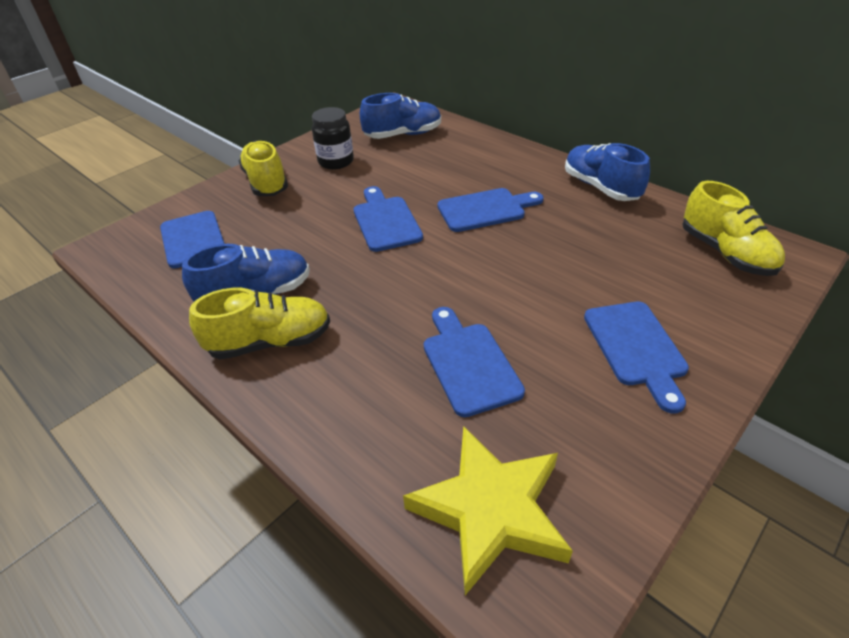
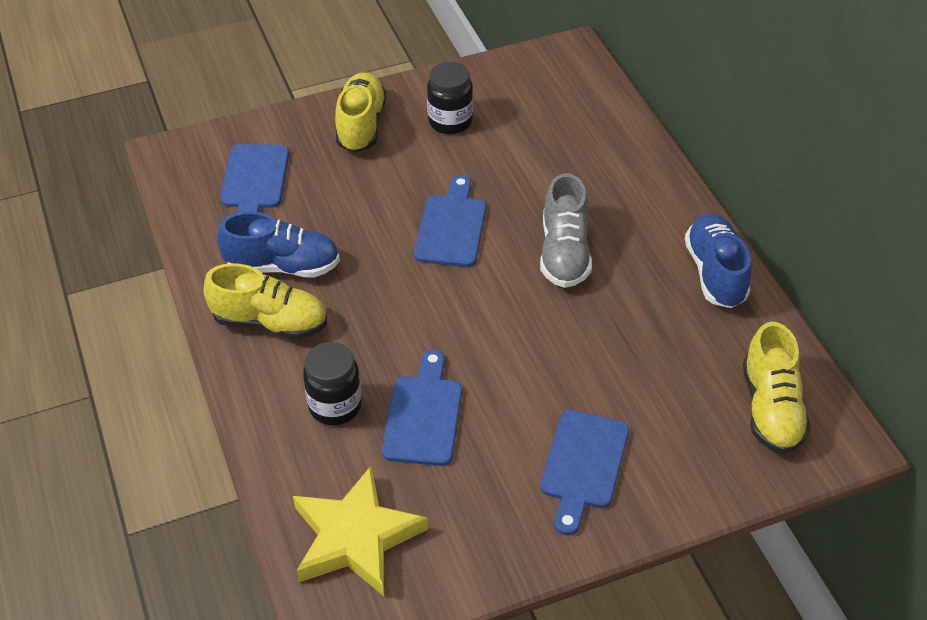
camera: 25 degrees right, 5 degrees up
(380, 389) = (335, 406): none -> black jar
(403, 135) = (551, 107): blue shoe -> none
(485, 210) = (564, 253): blue cutting board -> grey shoe

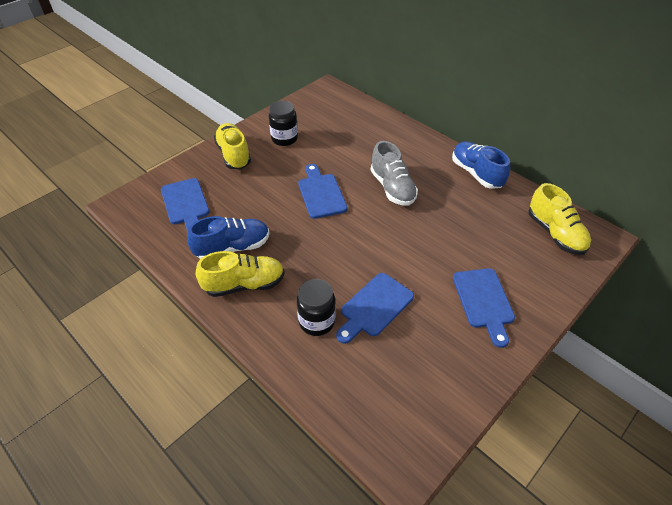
camera: 25 degrees left, 0 degrees up
(356, 537) = (382, 402): yellow star -> none
(424, 415) = (374, 307): blue cutting board -> blue cutting board turned 120 degrees counterclockwise

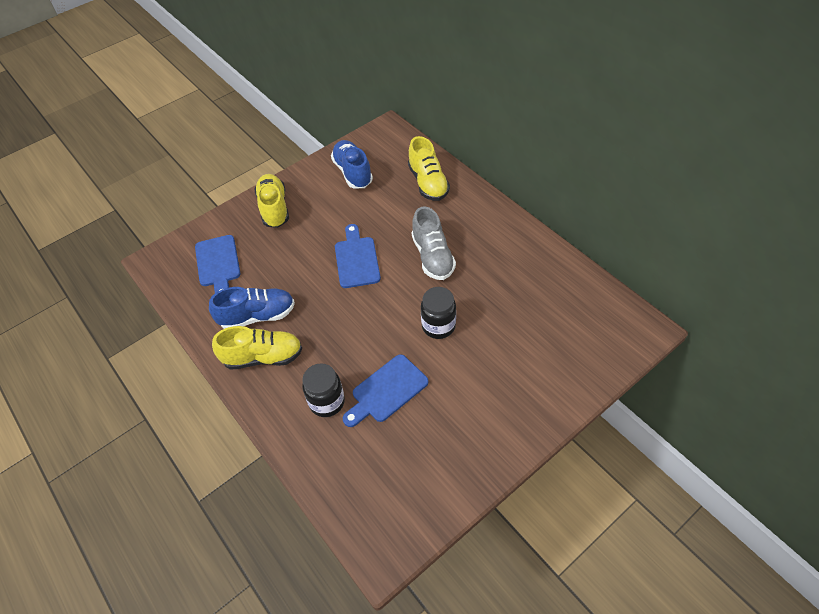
camera: 10 degrees right, 5 degrees up
(284, 139) = (330, 191): black jar -> black jar (438, 326)
(476, 173) = (527, 244): blue shoe -> blue shoe (353, 172)
(483, 301) = (499, 393): blue cutting board -> none
(555, 233) = (595, 321): yellow shoe -> yellow shoe (428, 183)

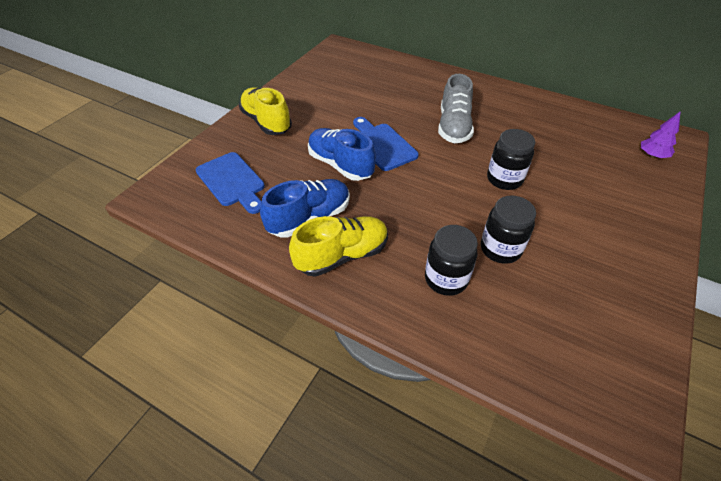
camera: 25 degrees left, 5 degrees down
(353, 172) = (328, 81): blue shoe -> blue shoe (340, 165)
(386, 390) = (500, 249): blue cutting board -> black jar
(428, 183) = (405, 76): yellow shoe -> none
(433, 257) = (453, 127): grey shoe -> grey shoe turned 45 degrees clockwise
(600, 341) = (652, 155): none -> purple tree

